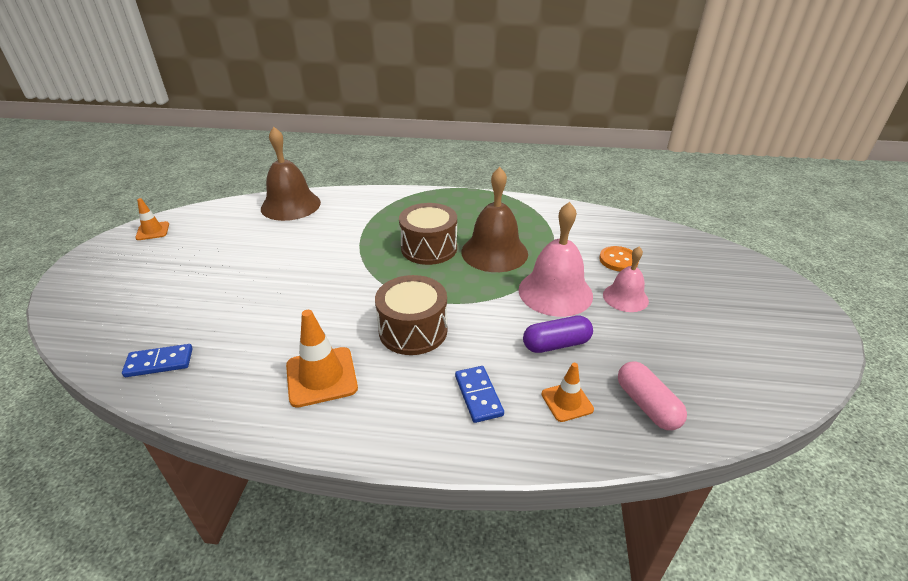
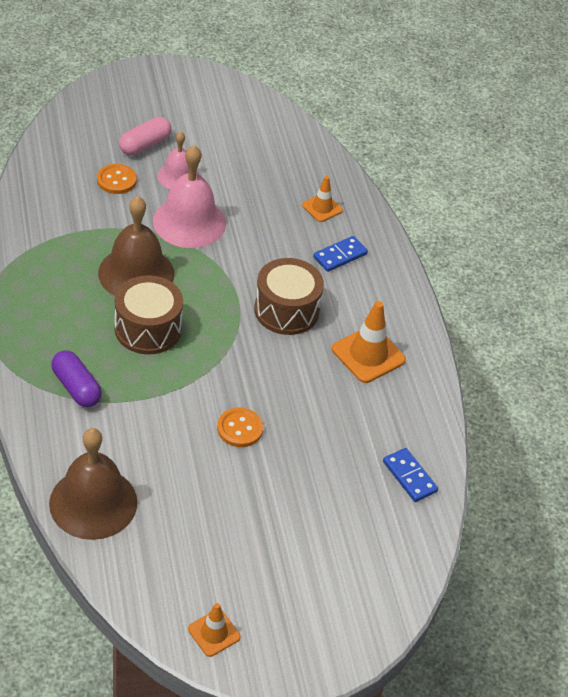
camera: 115 degrees left, 10 degrees up
(298, 273) = (240, 429): none -> orange button
(556, 344) = (262, 217): purple capsule -> purple capsule (76, 387)
(647, 405) = (305, 168): pink capsule -> pink capsule (145, 145)

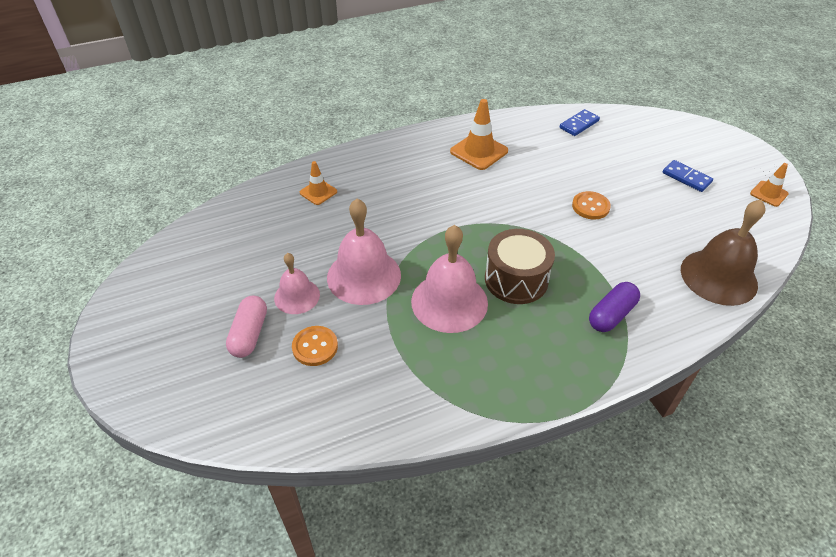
camera: 95 degrees left, 0 degrees up
(136, 273) = (449, 302): brown bell -> pink bell
(145, 145) = (249, 334): pink capsule -> pink capsule turned 60 degrees clockwise
(286, 310) = (452, 198): brown drum -> none
(340, 255) = (376, 176): blue domino -> blue domino (686, 178)

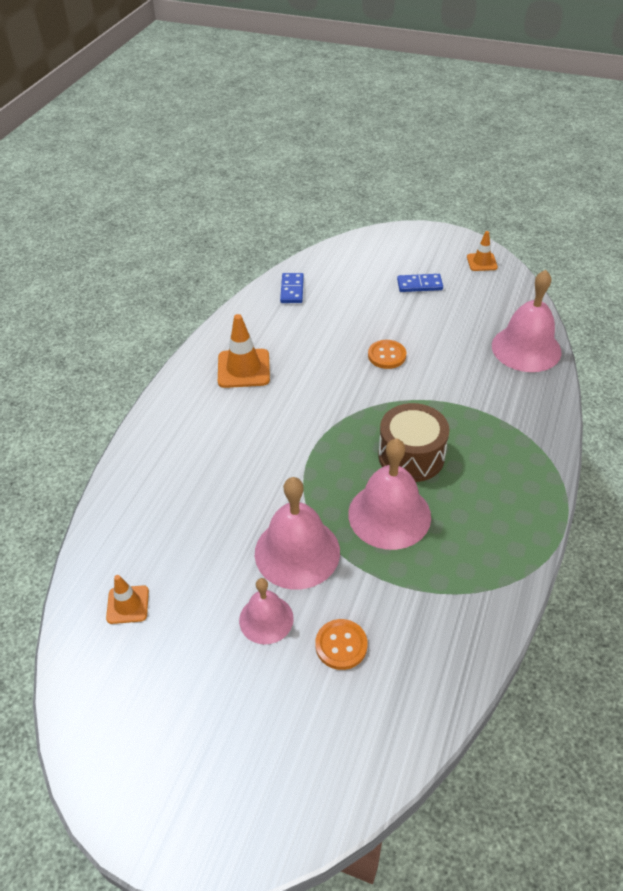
camera: 45 degrees left, 0 degrees up
(249, 334) = (272, 688): pink capsule -> none
(318, 192) = (151, 512): orange traffic cone -> orange traffic cone (128, 605)
(611, 315) = (502, 430): purple capsule -> none
(718, 276) = (526, 348): brown bell -> pink bell

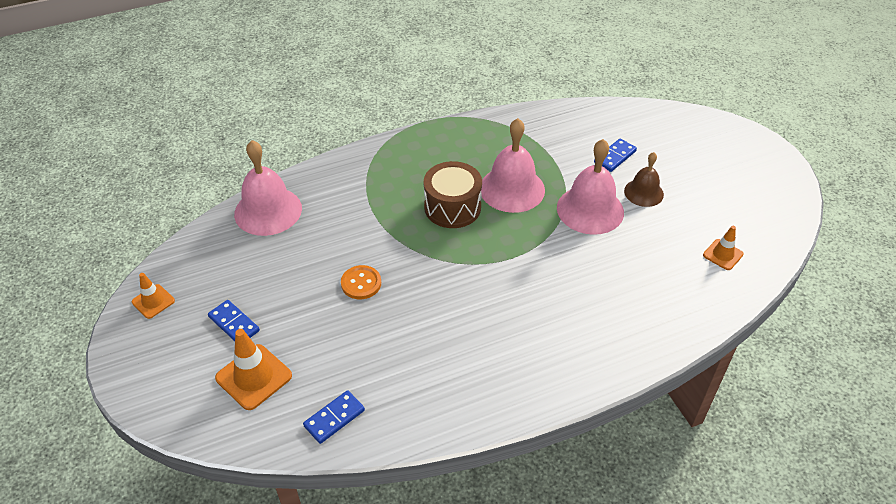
camera: 135 degrees left, 0 degrees up
(243, 368) = (479, 364): orange traffic cone -> orange traffic cone (254, 377)
(266, 619) = (643, 192): pink bell -> brown bell
(341, 645) = (615, 157): orange button -> blue domino

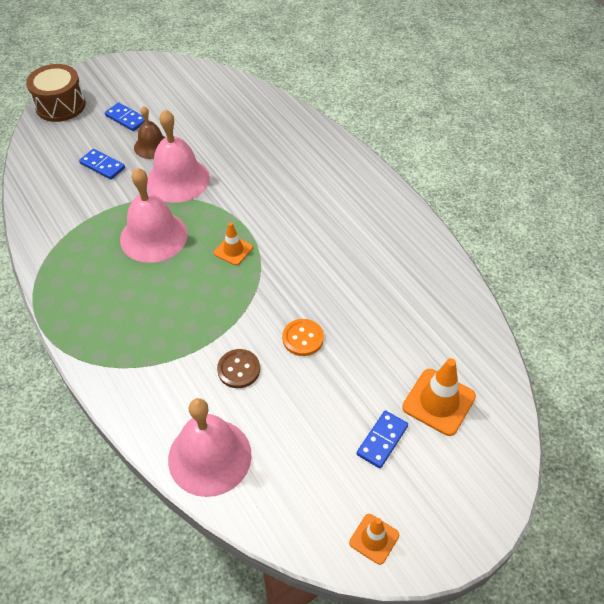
camera: 100 degrees left, 5 degrees up
(334, 418) = (458, 327): blue domino -> blue domino (126, 118)
(342, 235) = (238, 369): none -> brown button
(452, 207) = (185, 280): brown drum -> brown drum (60, 105)
(723, 254) = (222, 102): orange traffic cone -> orange traffic cone (233, 250)

